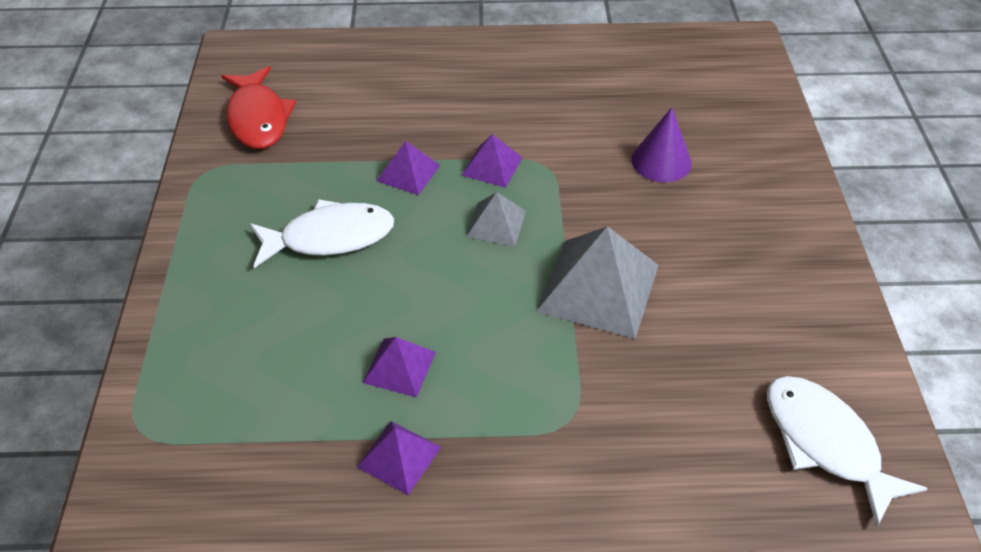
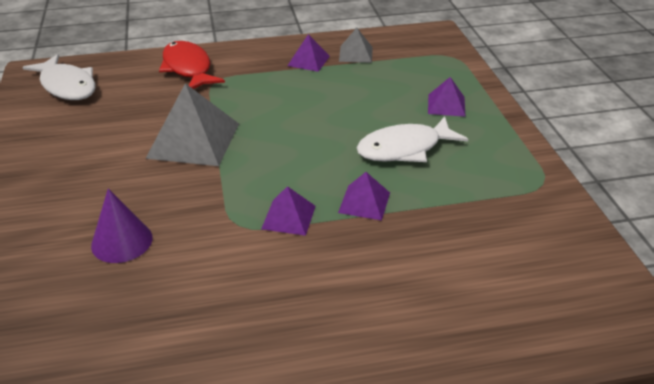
camera: 170 degrees right, 10 degrees down
(258, 118) = (539, 237): red fish -> red fish (188, 68)
(399, 367) = (322, 90): purple pyramid -> purple pyramid (446, 105)
(496, 223) = (276, 171): grey pyramid -> grey pyramid (356, 54)

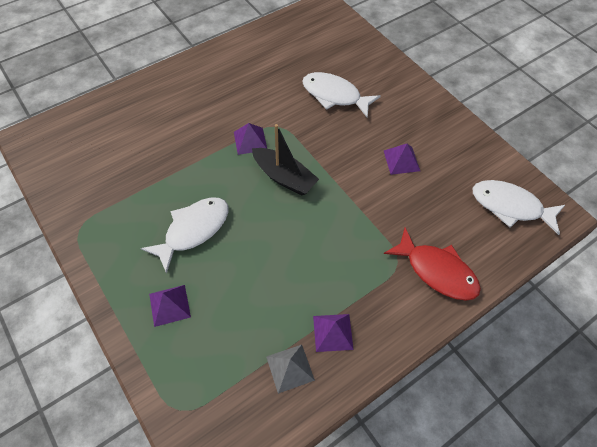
camera: 155 degrees right, 20 degrees up
(122, 241) = (334, 95): purple cone -> white fish
(193, 140) = (357, 182): grey pyramid -> none
(272, 167) = (284, 177): none -> black boat
(364, 202) = (206, 167): purple pyramid -> purple pyramid (401, 160)

